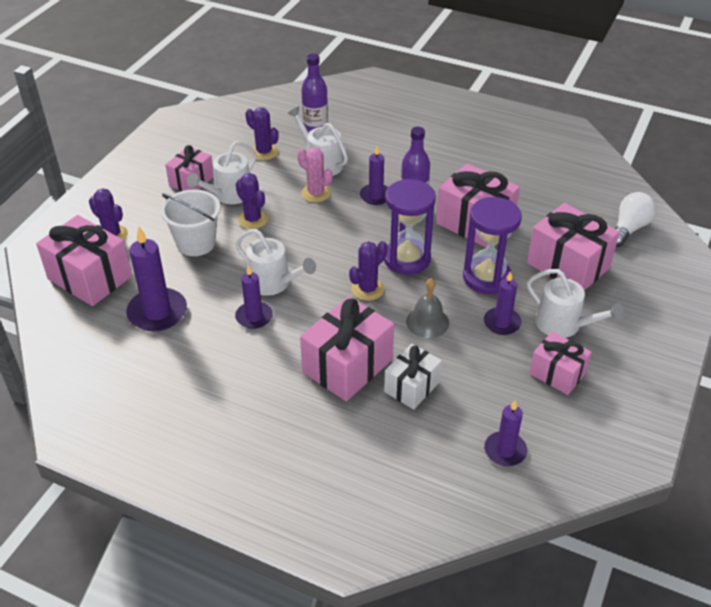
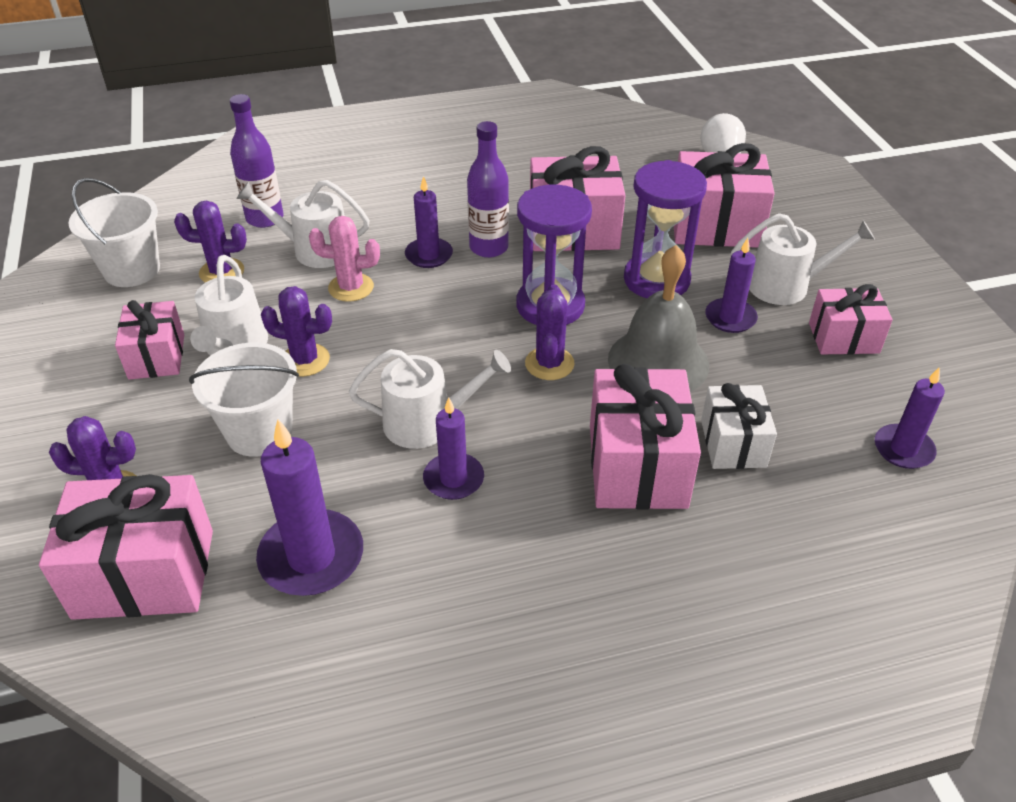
camera: 40 degrees left, 0 degrees up
(225, 130) = (132, 270): none -> white bucket
(427, 322) = (658, 362): grey bell -> grey bell, size x1.62

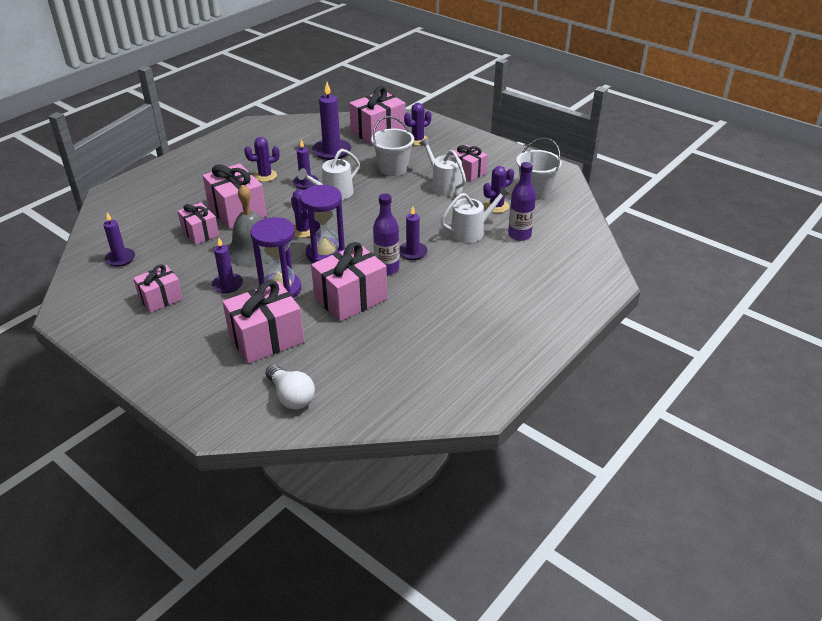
camera: 145 degrees right, 5 degrees down
(305, 360) = (409, 192): purple cactus -> purple cactus (265, 176)
(351, 287) = (429, 223): pink cactus -> none
(733, 443) = (200, 233): white gift -> pink gift
(786, 286) = (203, 316): white watering can -> none

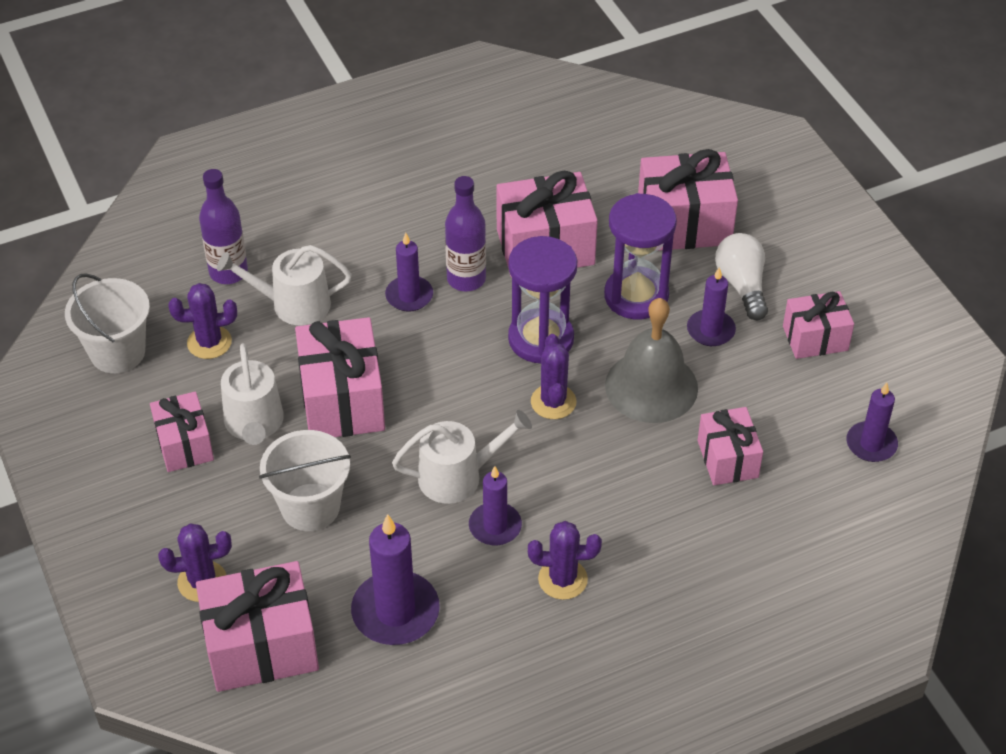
camera: 155 degrees left, 10 degrees up
(237, 211) = (649, 492): pink gift -> pink gift (342, 400)
(291, 396) = (681, 141): white light bulb -> white light bulb (742, 285)

